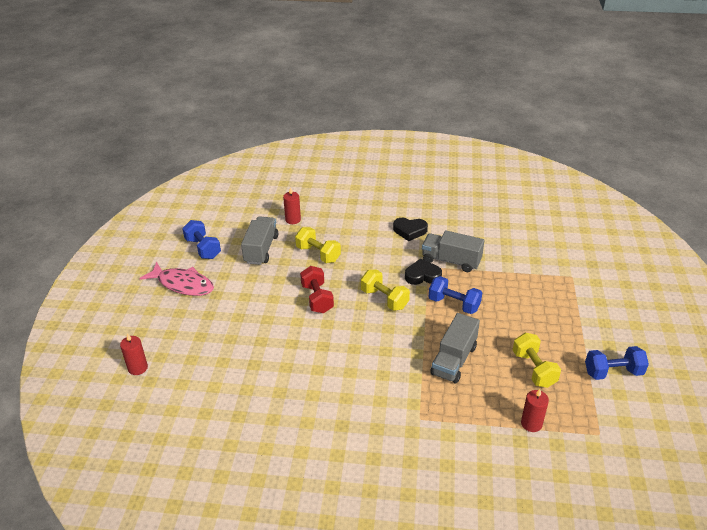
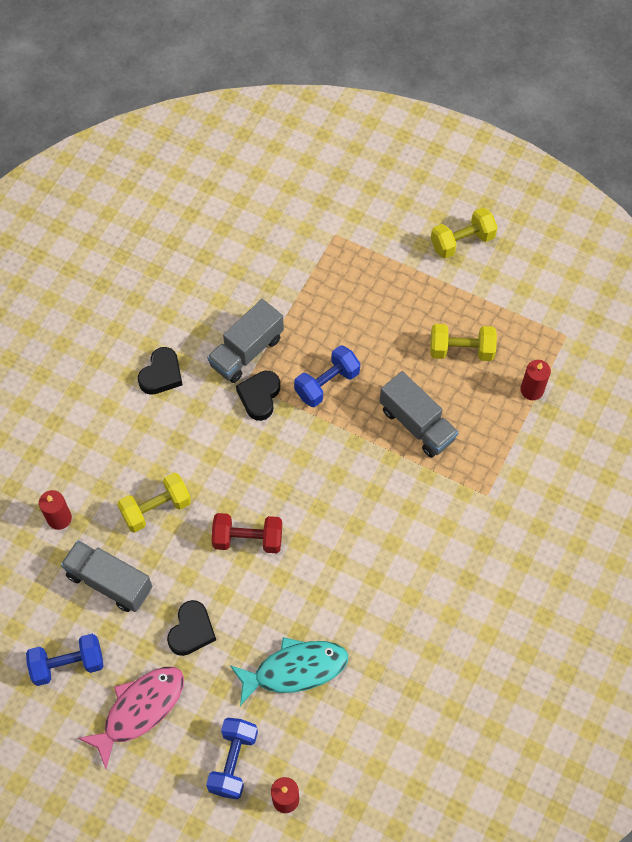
camera: 70 degrees left, 25 degrees up
(232, 347) = (295, 669): none -> turquoise fish
(243, 291) = (191, 631): none -> black heart
(384, 299) = (283, 458): yellow dumbbell -> yellow dumbbell (462, 241)
(613, 372) = (494, 278): blue dumbbell -> blue dumbbell (233, 762)

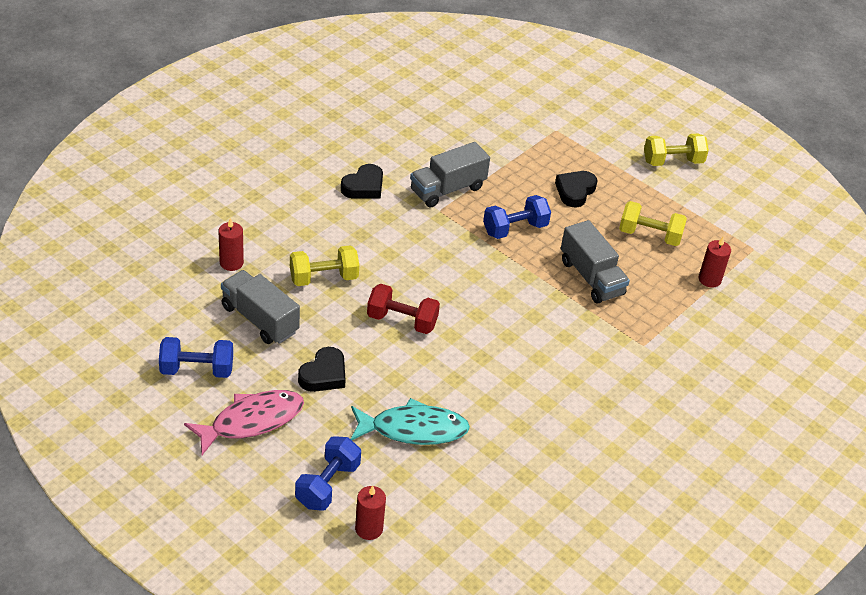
camera: 10 degrees right, 20 degrees down
(259, 396) = (449, 223): black heart -> black heart (575, 191)

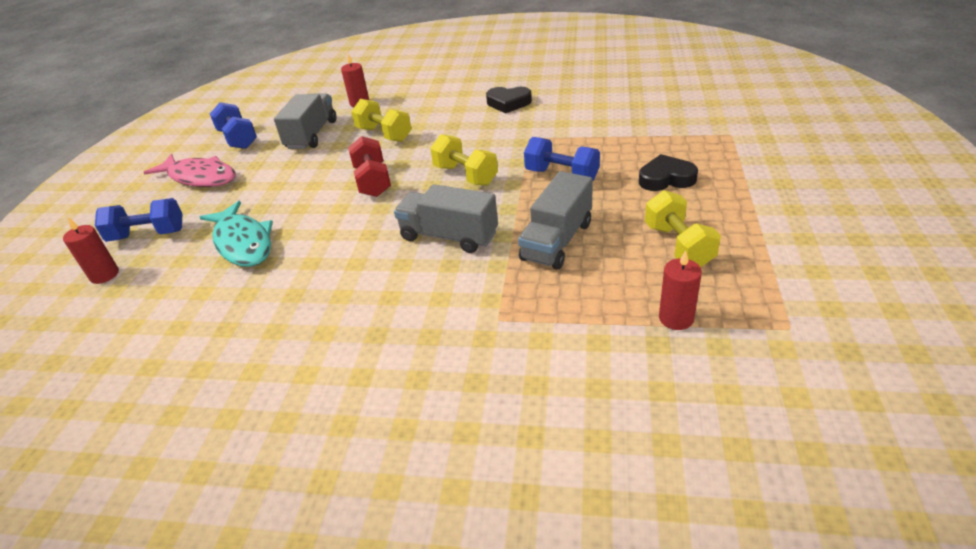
camera: 65 degrees right, 5 degrees down
(324, 374) = (275, 180): black heart -> none
(447, 189) = (561, 129): grey truck -> grey truck (449, 236)
(672, 161) = (822, 207): yellow dumbbell -> yellow dumbbell (465, 175)

